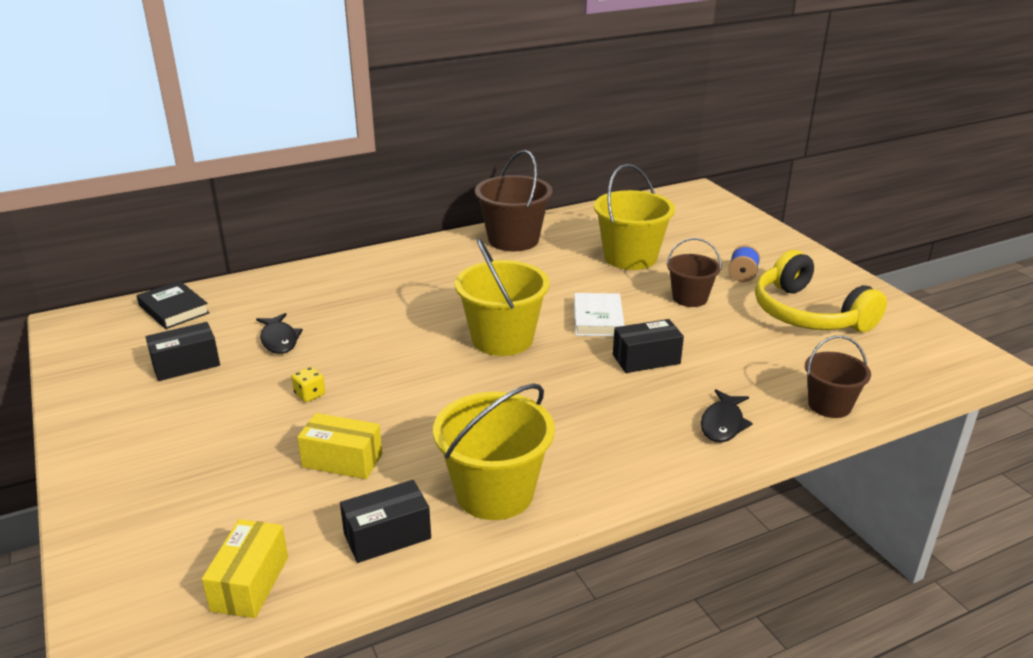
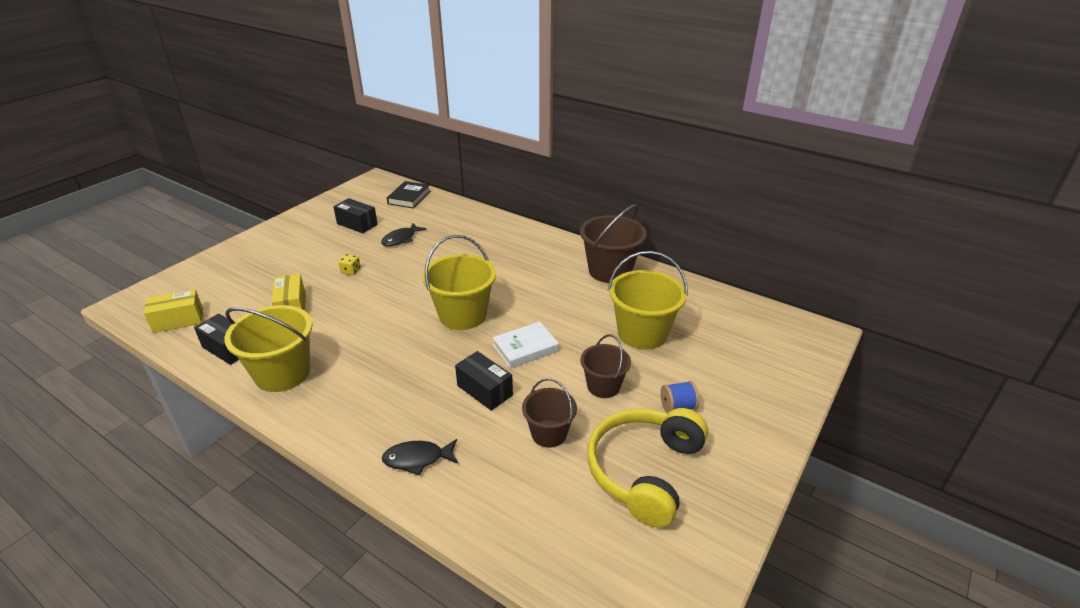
camera: 60 degrees right, 5 degrees up
(829, 405) = (486, 523): brown bucket -> brown bucket (549, 433)

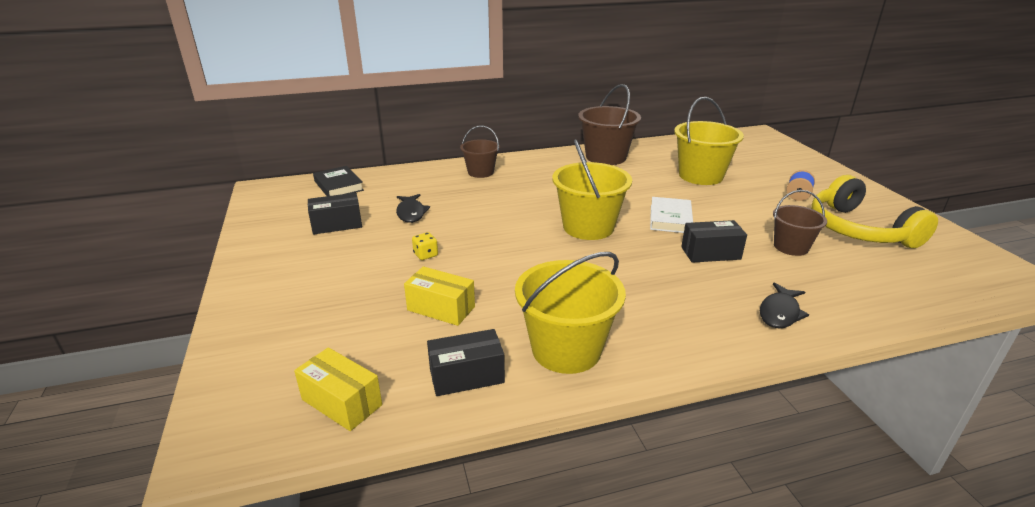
camera: 50 degrees left, 5 degrees down
(178, 320) = (342, 402): yellow box -> yellow box turned 75 degrees counterclockwise
(603, 386) = (751, 209): brown bucket -> brown bucket (480, 172)

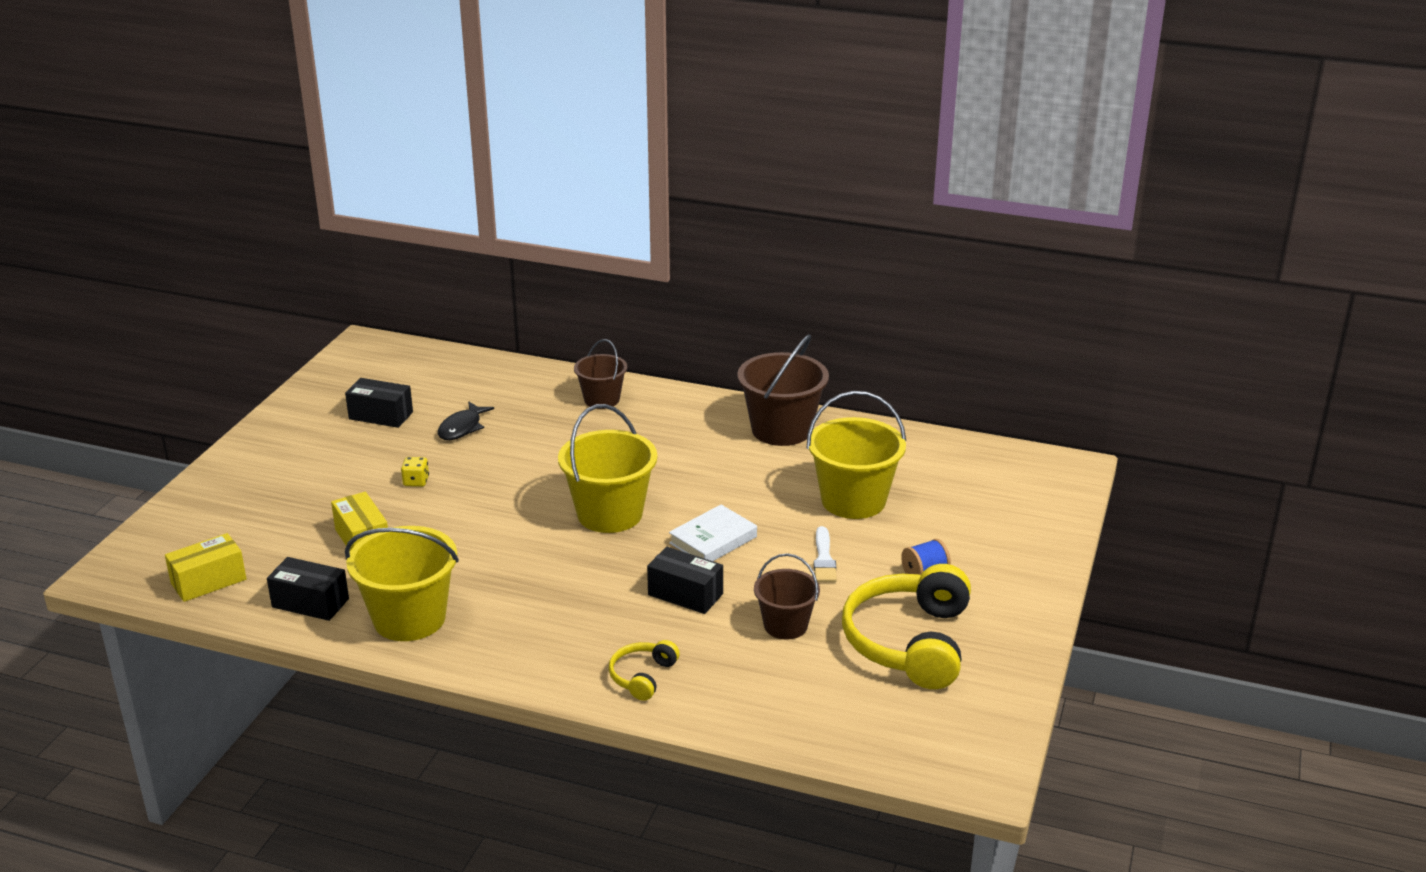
camera: 35 degrees right, 0 degrees up
(338, 186) = (436, 365): black book -> none
(342, 402) = (208, 581): yellow box -> yellow box turned 75 degrees clockwise
(741, 206) = (824, 559): none -> white brush
(780, 313) = (642, 676): black fish -> yellow headphones

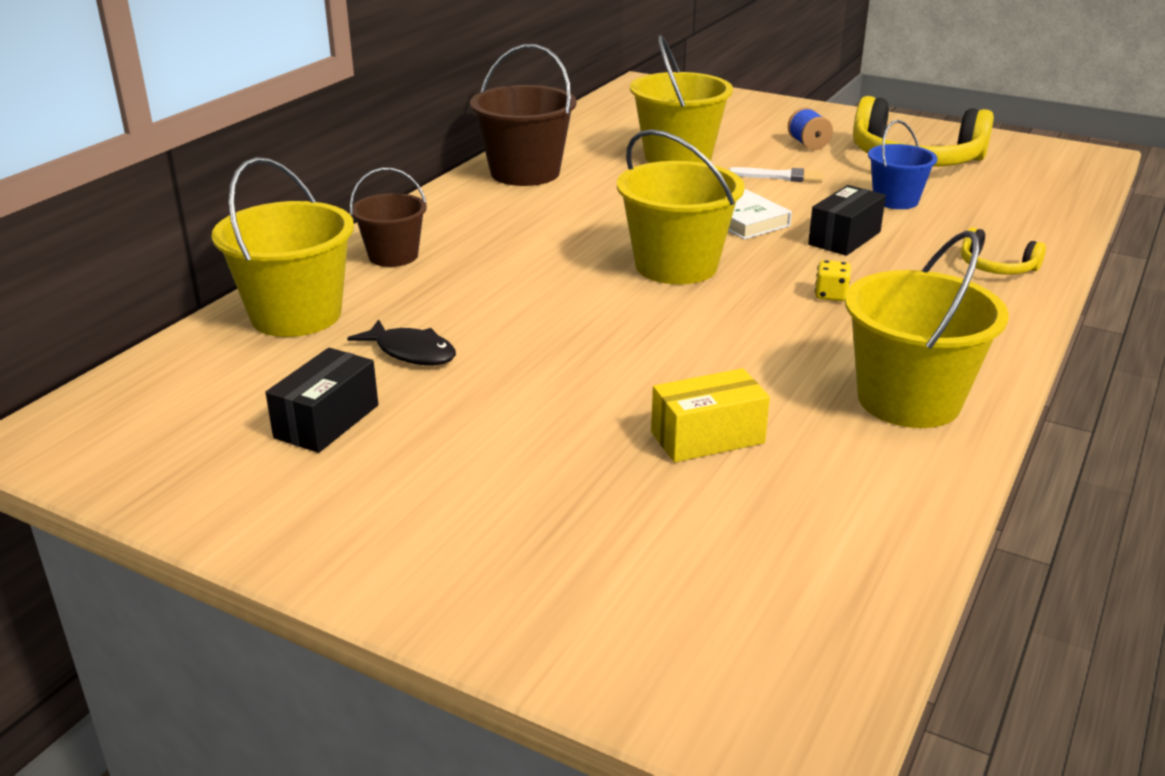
camera: 80 degrees left, 0 degrees up
(208, 581) = (820, 594): yellow box -> none
(310, 603) = (878, 482): black box -> none
(416, 481) = (553, 391): yellow dice -> yellow dice (831, 295)
(507, 382) = (296, 315): none -> yellow bucket
(785, 625) = (895, 200): brown bucket -> blue bucket

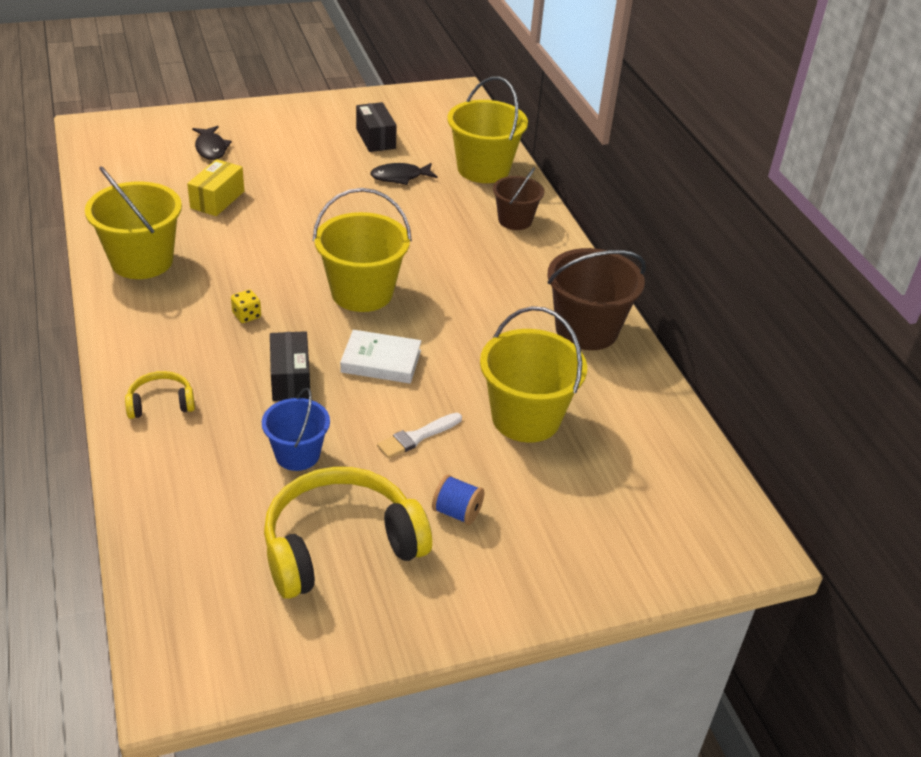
camera: 130 degrees right, 10 degrees up
(603, 538) = (211, 148): none -> black fish

